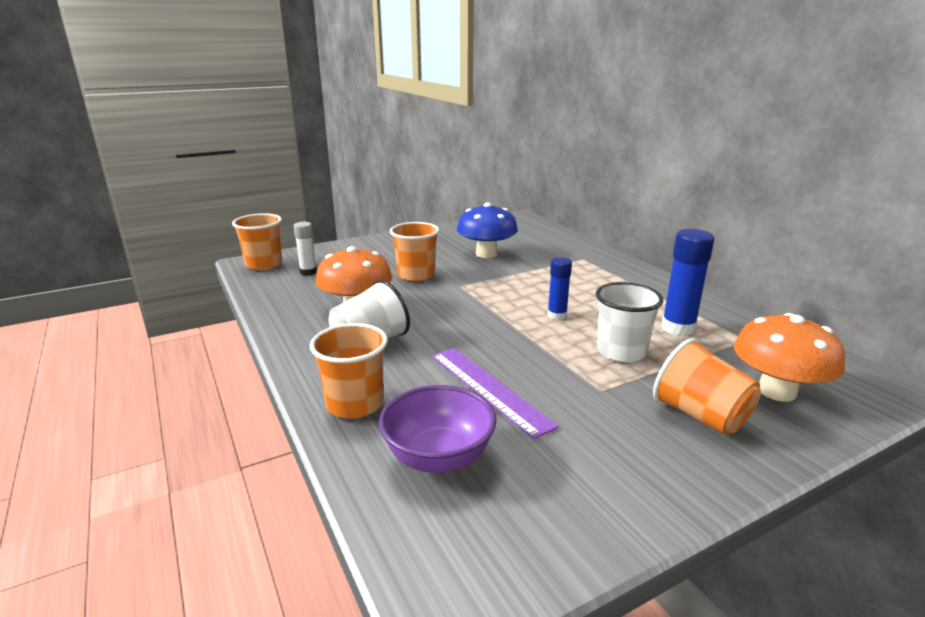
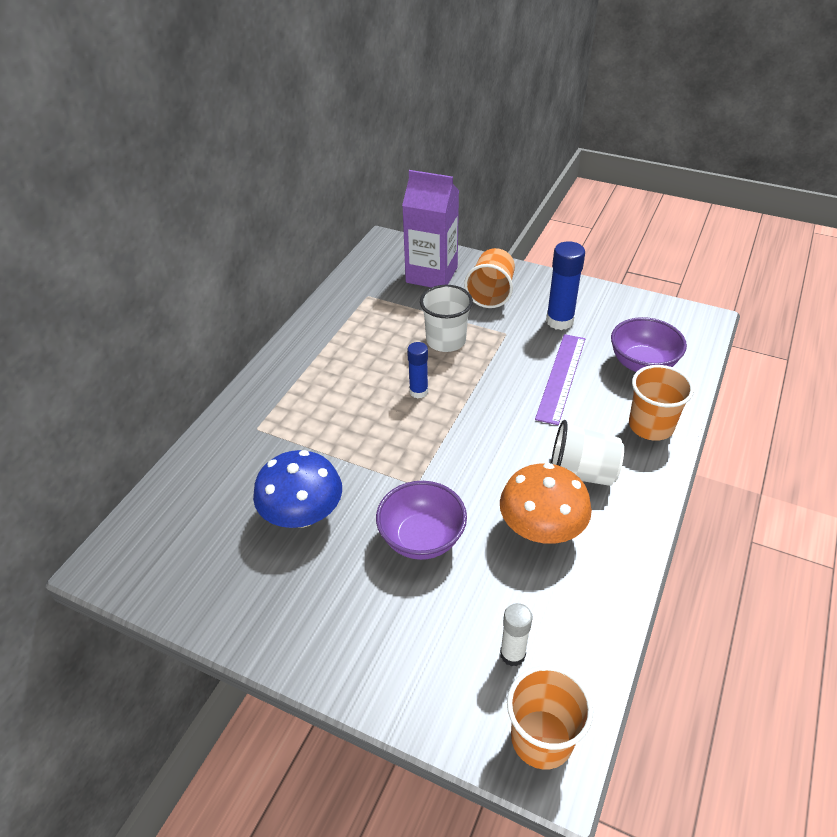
camera: 125 degrees left, 20 degrees up
(416, 275) = (422, 538): orange cup -> purple bowl
(678, 328) = (379, 326): blue glue stick -> blue glue stick (559, 321)
(777, 391) = (431, 275): orange mushroom -> purple carton

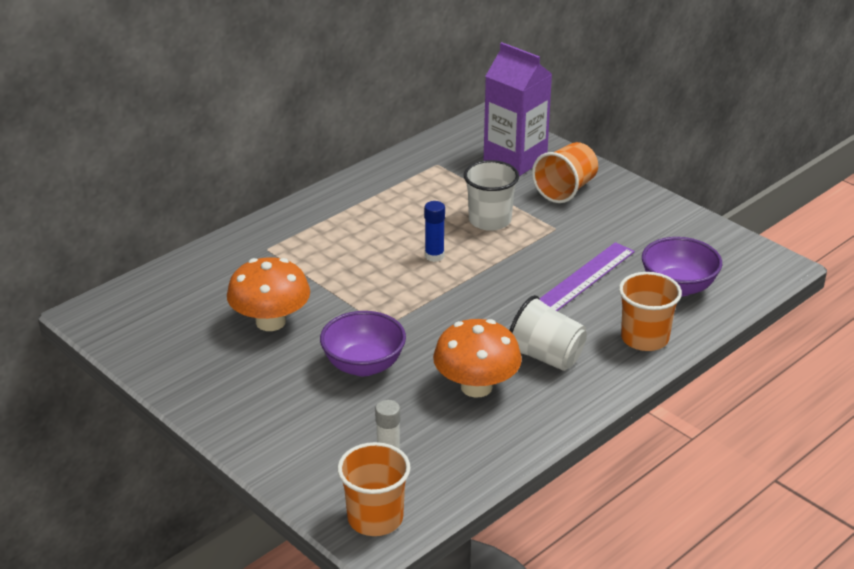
camera: 20 degrees right, 10 degrees down
(303, 514) = (270, 322): blue mushroom -> orange mushroom
(559, 321) = (620, 230): blue glue stick -> none

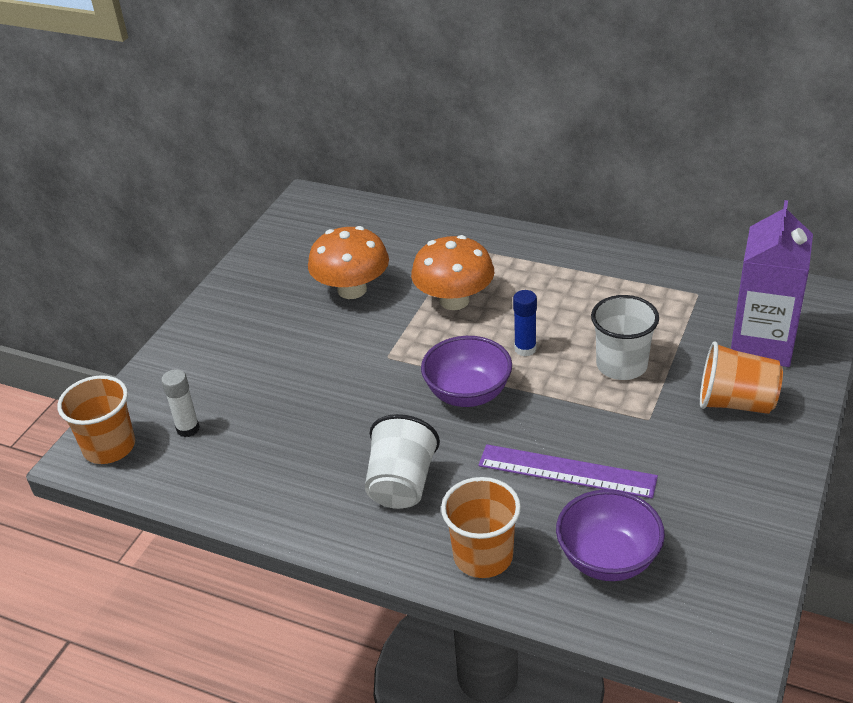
camera: 70 degrees right, 5 degrees up
(363, 365) = (319, 365): purple bowl -> purple bowl (468, 394)
(476, 387) = (324, 449): orange mushroom -> orange mushroom (454, 300)

